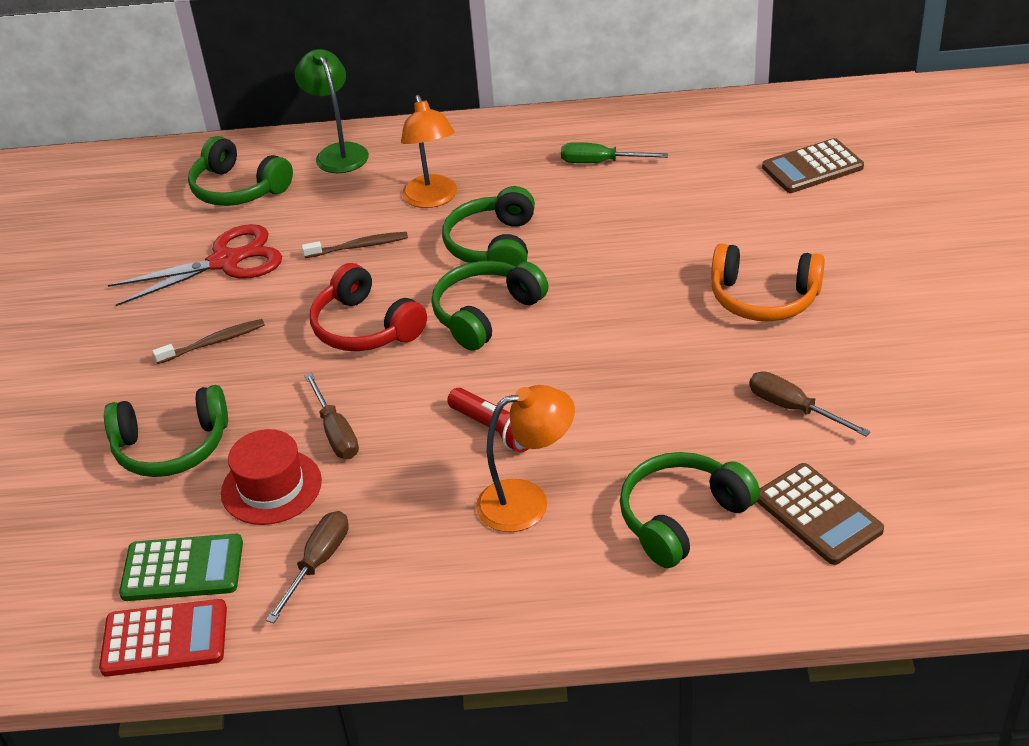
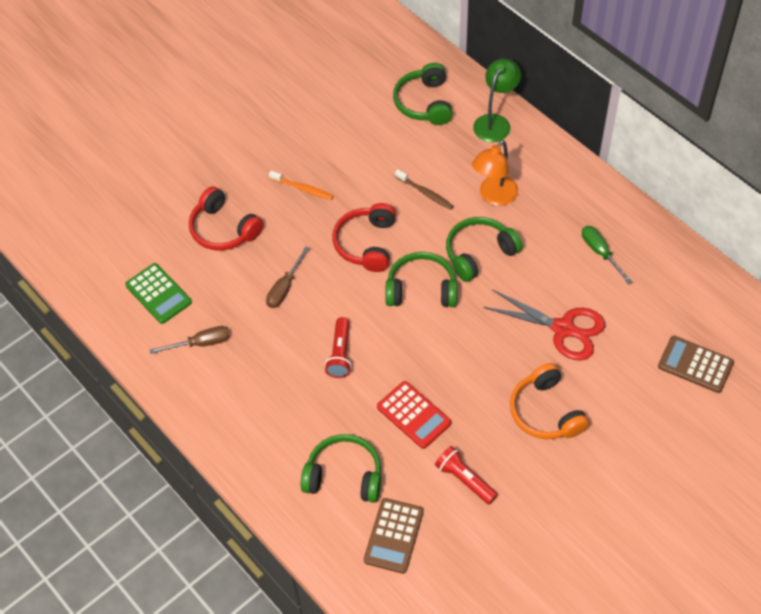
camera: 50 degrees right, 15 degrees up
(165, 639) = (117, 319): red calculator -> red calculator (413, 415)
(171, 447) = (223, 229): green headphones -> red headphones
(213, 342) = (303, 188): brown toothbrush -> orange toothbrush
(225, 262) = (363, 145): red scissors -> red scissors (563, 328)
(271, 487) = (230, 289): red hat -> none
(527, 502) = (303, 401): orange lamp -> none
(793, 408) = (465, 479): brown screwdriver -> red flashlight

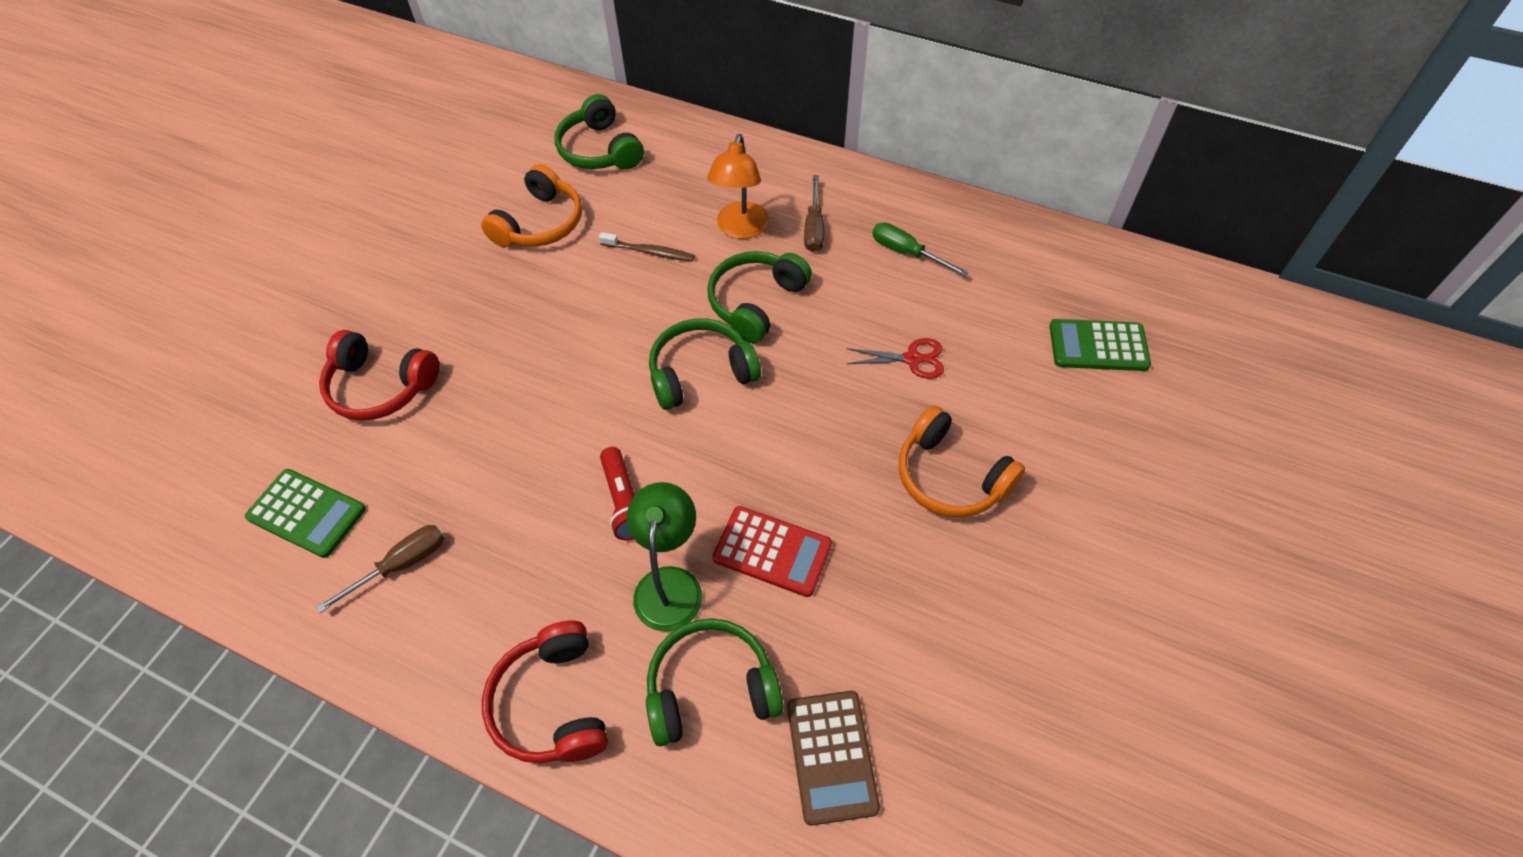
camera: 25 degrees left, 0 degrees up
(285, 288) = (504, 437): brown screwdriver -> brown screwdriver (814, 227)
(303, 188) = (478, 297): orange toothbrush -> none
(362, 148) = (540, 223): none -> orange headphones
(366, 244) = (598, 339): red headphones -> red headphones (552, 703)
(465, 479) = (892, 619): red flashlight -> none
(495, 122) = (699, 146): green lamp -> green lamp (669, 584)
(563, 328) = (912, 359): red scissors -> red scissors, size x0.57
(695, 364) = (1098, 346): brown calculator -> green calculator

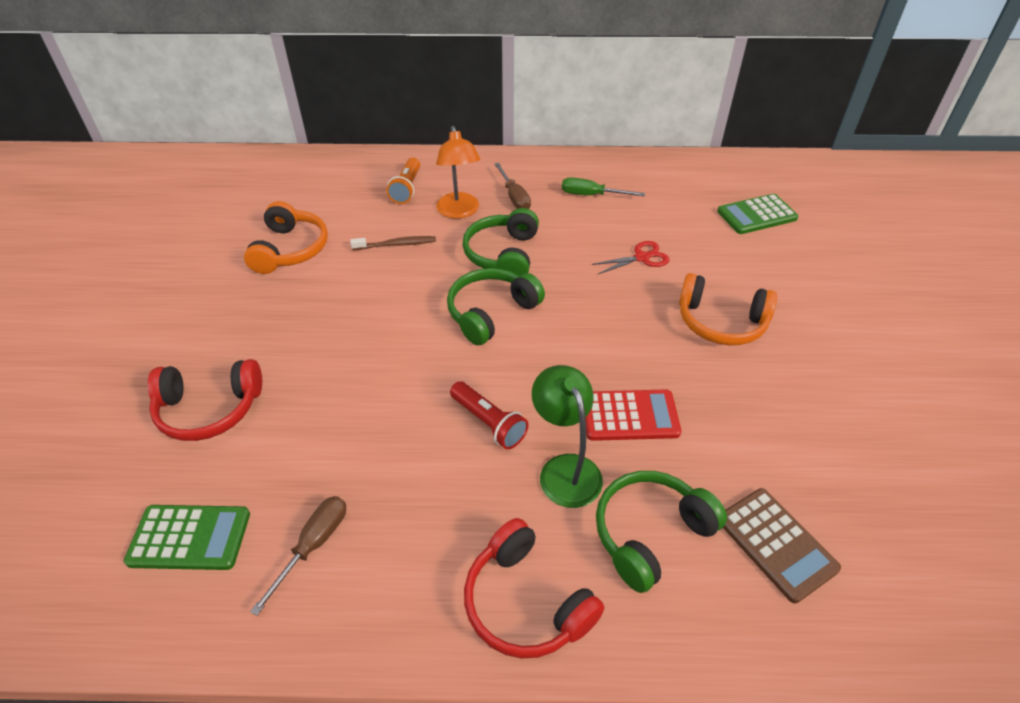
camera: 25 degrees left, 10 degrees down
(599, 150) = (311, 189): green headphones -> none
(700, 179) = (407, 188): none -> orange flashlight

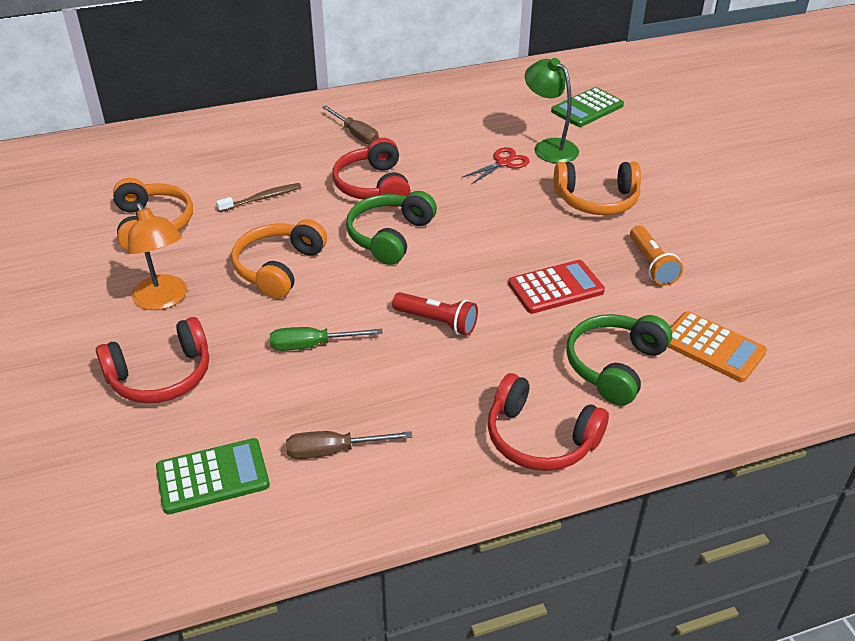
camera: 20 degrees left, 5 degrees down
(313, 545) = (334, 451): brown screwdriver -> brown screwdriver turned 105 degrees counterclockwise
(372, 321) = (278, 268): none -> orange headphones
(407, 188) = (241, 147): orange flashlight -> orange flashlight (651, 265)
(459, 212) = (308, 157): orange lamp -> orange lamp (164, 300)
(502, 255) = (373, 186): green headphones -> red headphones
(565, 469) = (522, 339): green lamp -> green lamp (549, 147)
(591, 195) = (429, 119): green screwdriver -> green screwdriver (312, 345)
(776, 544) = (712, 347): brown calculator -> orange calculator

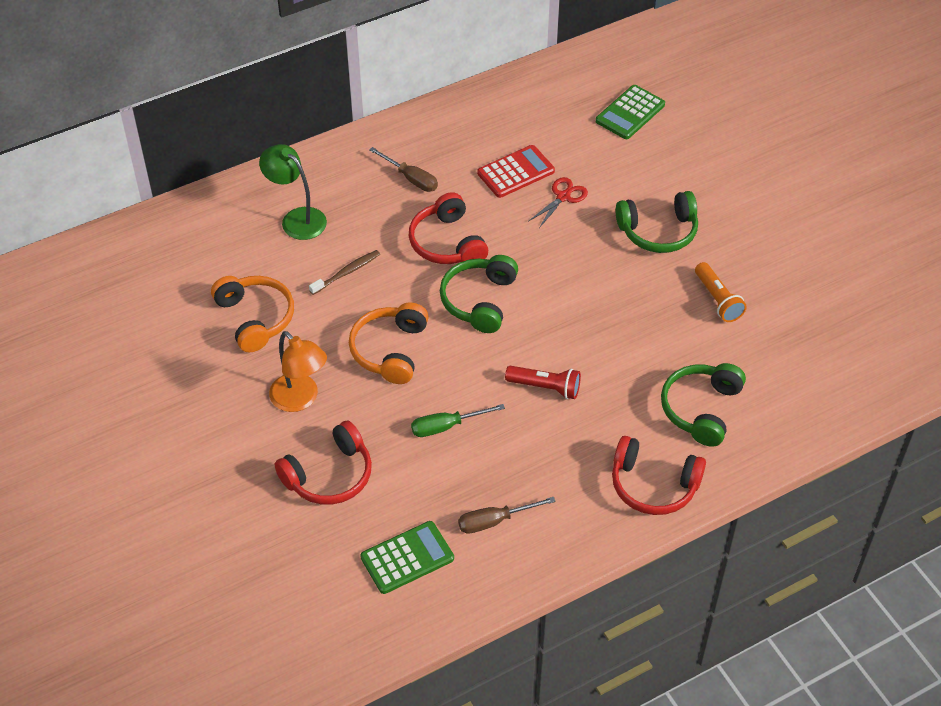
camera: 10 degrees left, 10 degrees up
(549, 147) = (602, 170): green lamp -> green lamp (297, 218)
(556, 288) = (639, 337): red calculator -> red calculator (516, 172)
(597, 200) = (658, 231): orange headphones -> green headphones
(712, 347) = (778, 379): orange calculator -> none

